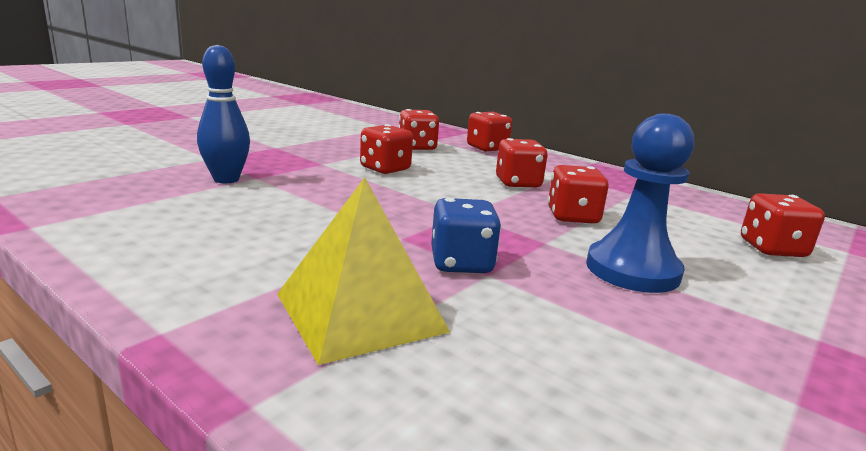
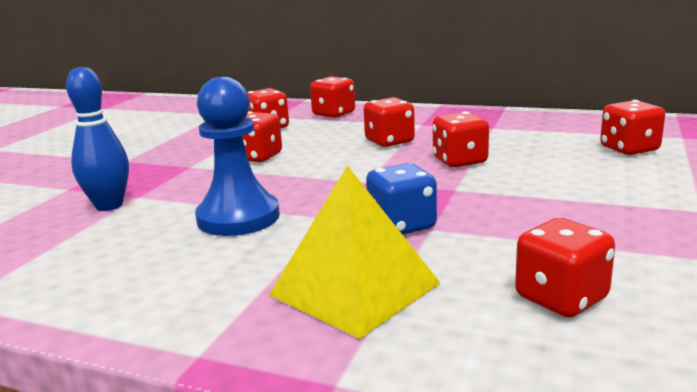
camera: 15 degrees left, 0 degrees up
(568, 390) = (561, 298): none -> red dice
(632, 270) = (539, 194): blue pawn -> blue pawn (238, 218)

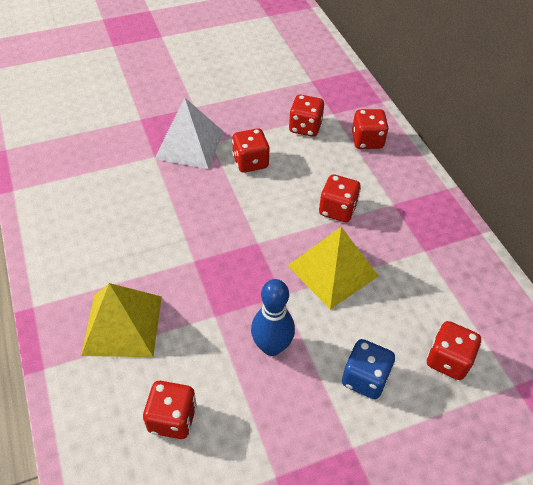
camera: 45 degrees right, 30 degrees up
(109, 206) = (134, 155): blue bowling pin -> blue bowling pin (271, 346)
(167, 175) = (189, 144): none -> white pyramid
(238, 218) = (162, 220): blue pawn -> none
(402, 225) = (207, 300): blue dice -> blue dice (365, 378)
(459, 161) = (333, 270): red dice -> yellow pyramid

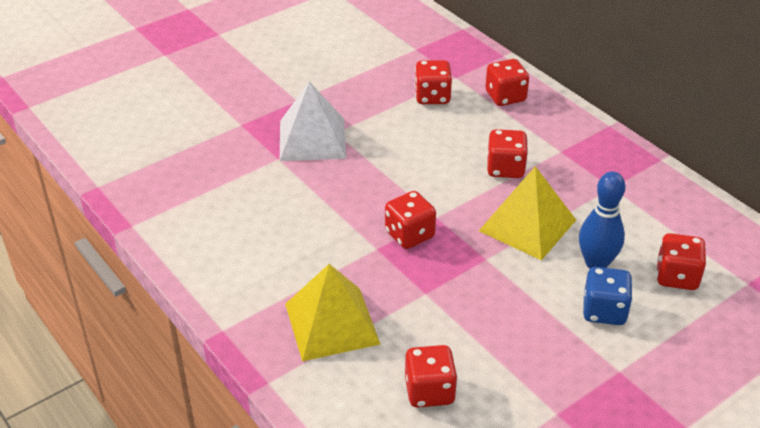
camera: 15 degrees left, 10 degrees down
(250, 162) = (389, 142): red dice -> red dice (409, 235)
(271, 346) = (498, 306): blue bowling pin -> blue bowling pin (596, 263)

